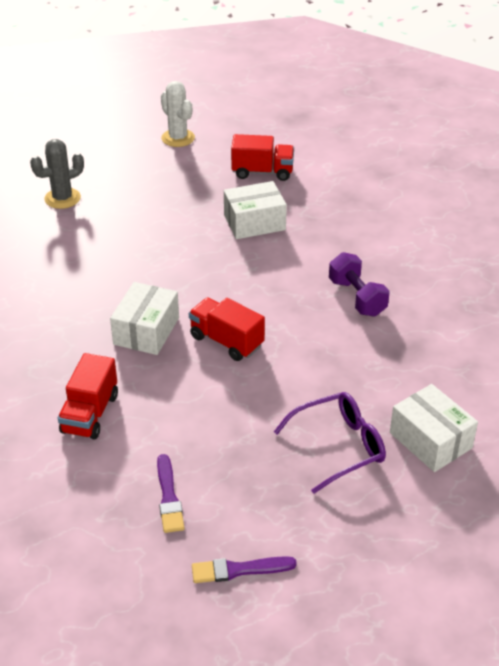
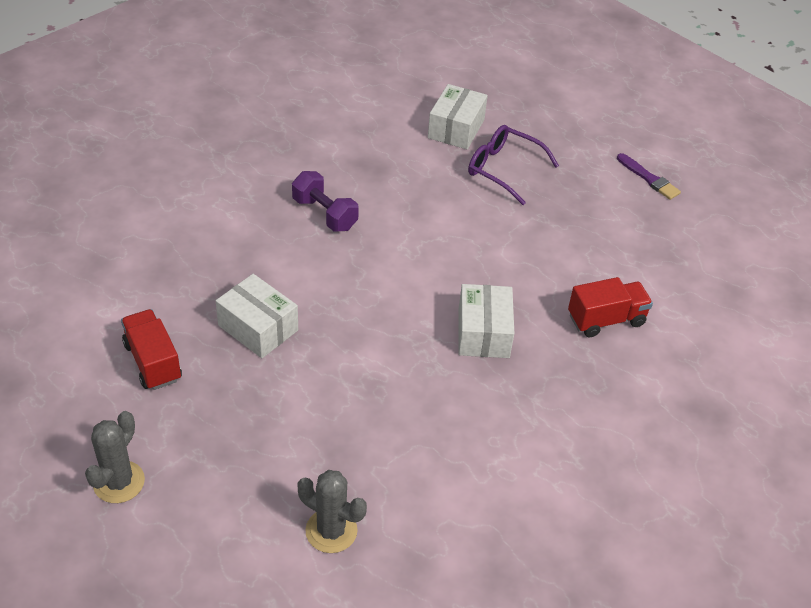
camera: 125 degrees left, 5 degrees up
(146, 331) = (483, 333): white box -> white box turned 75 degrees counterclockwise
(169, 497) = (632, 236): purple brush -> none
(178, 138) = (119, 482): white cactus -> grey cactus
(226, 341) = (450, 273): red truck -> none
(357, 297) = (325, 214): purple dumbbell -> purple dumbbell turned 75 degrees counterclockwise

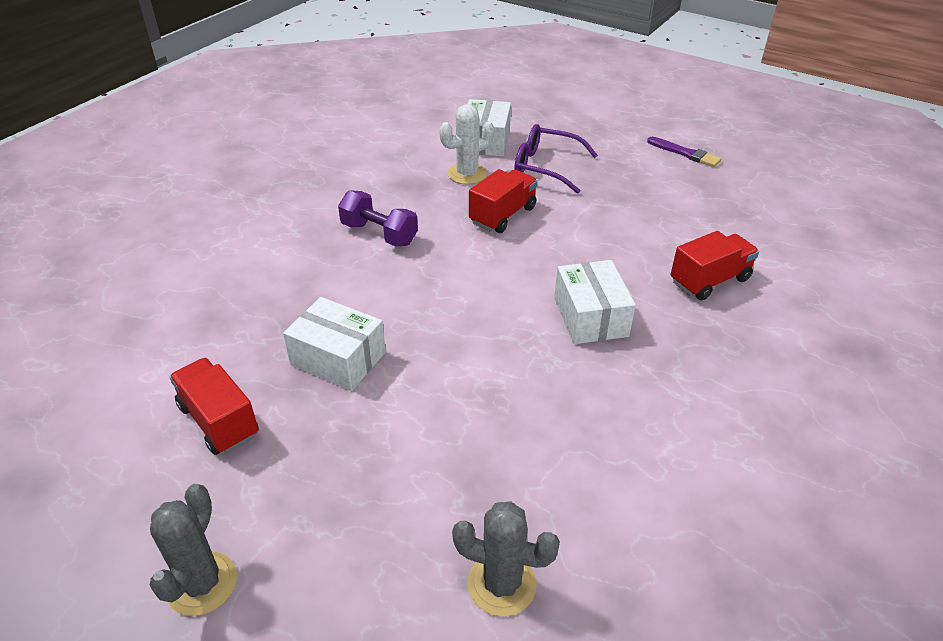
camera: 10 degrees left, 5 degrees down
(425, 163) = (467, 174): none -> white cactus
(443, 215) = (502, 215): none -> red truck

